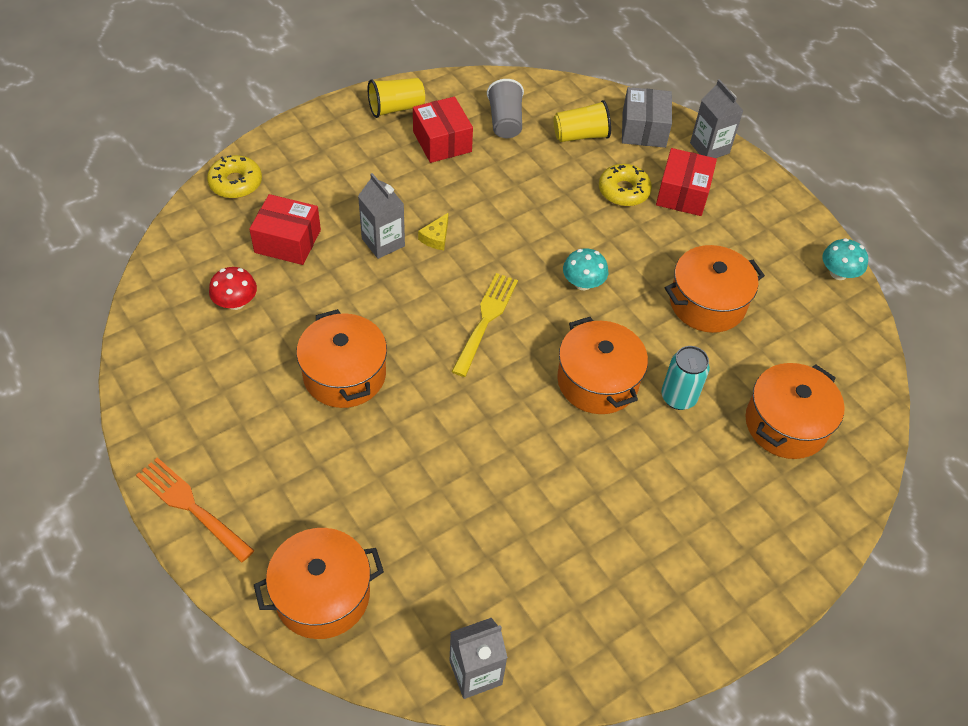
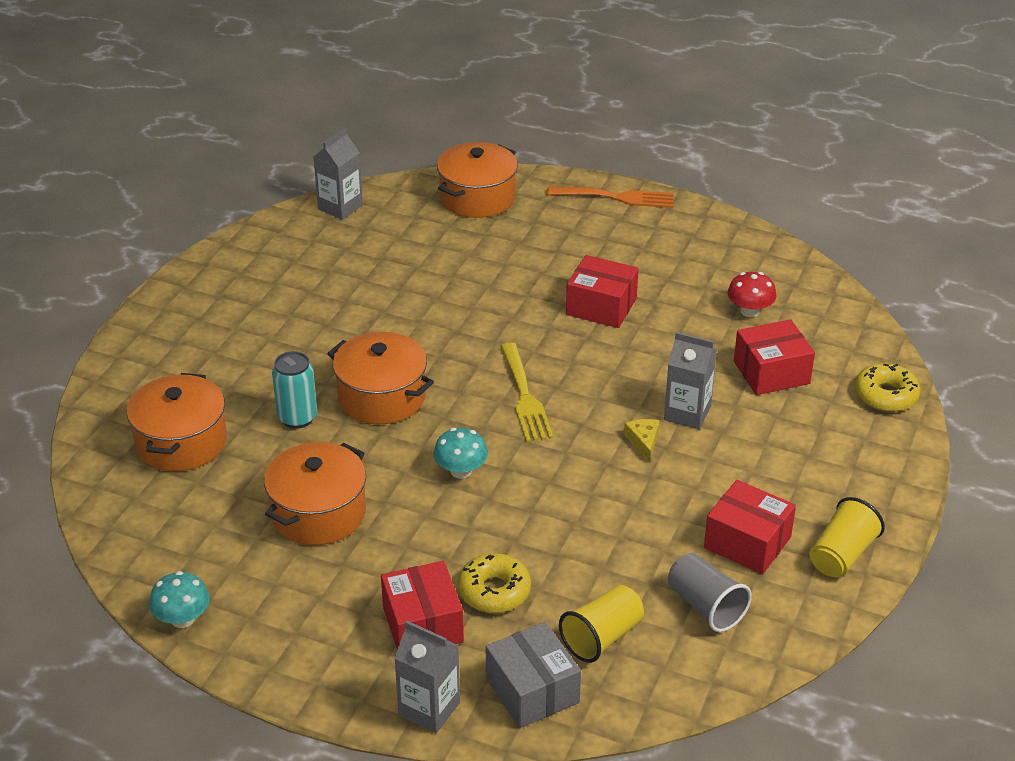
camera: 150 degrees right, 15 degrees down
(344, 374) = (601, 306): orange pot -> red box

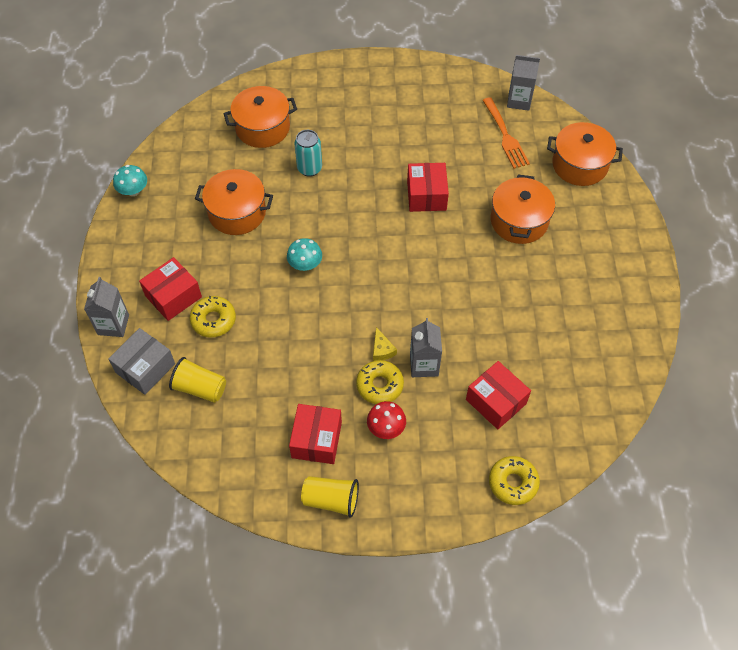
camera: 65 degrees right, 20 degrees up
(382, 397) = (349, 199): orange pot -> orange pot (519, 221)
(524, 396) = (390, 270): yellow fork -> none
(601, 306) = (506, 277): red box -> red box (426, 195)
(615, 197) = (636, 241): orange fork -> orange fork (505, 135)
(643, 442) = (382, 349): yellow cheese -> yellow cheese turned 105 degrees clockwise
(696, 460) = (379, 385): none -> yellow donut
(705, 606) = (249, 434): grey cup -> none
(749, 311) = (557, 366): red mushroom -> red mushroom (386, 427)

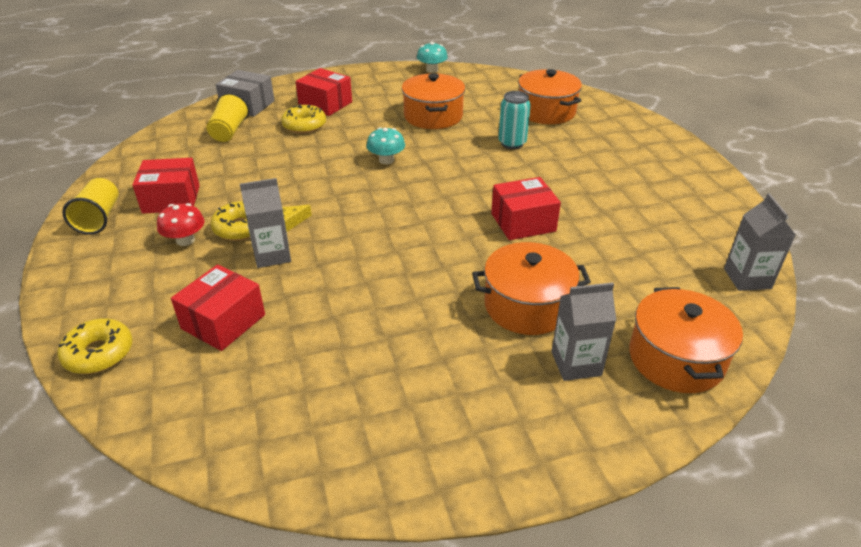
camera: 75 degrees right, 20 degrees down
(113, 325) = (289, 86): grey carton -> grey carton (576, 363)
(505, 135) = (670, 273): orange fork -> none

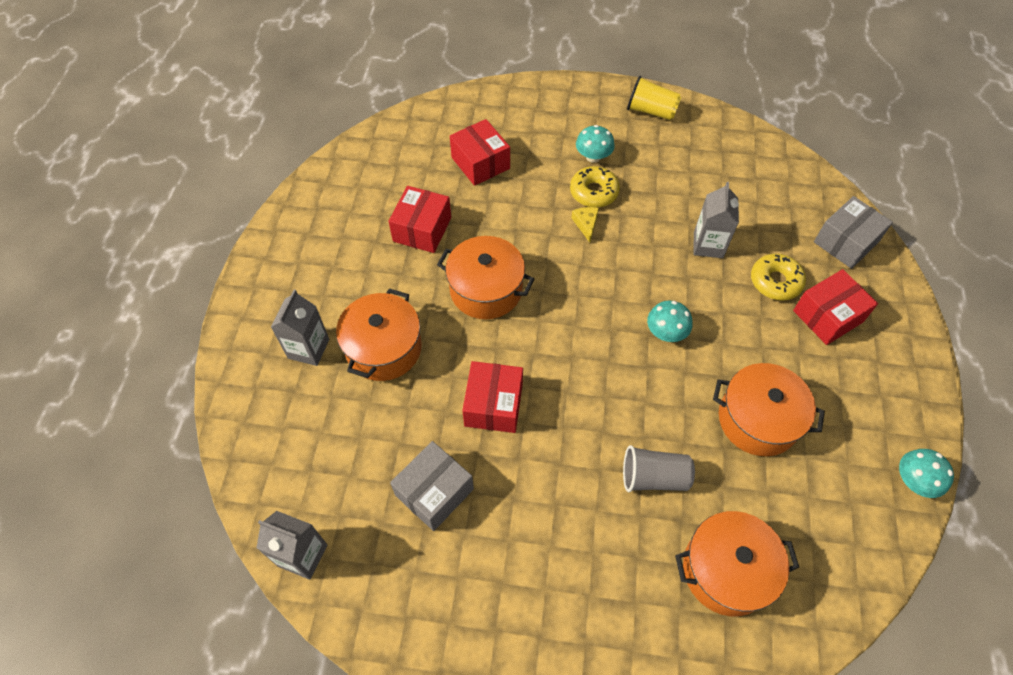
camera: 115 degrees right, 20 degrees up
(99, 353) = (486, 102): yellow donut -> none
(171, 199) = (662, 156): red box -> red box (422, 229)
(185, 240) = (593, 156): red mushroom -> turquoise mushroom
(229, 131) = (782, 215): yellow cup -> none
(272, 255) = (544, 204): grey carton -> grey carton (708, 245)
(512, 143) = (653, 477): turquoise can -> grey cup
(623, 229) = (434, 492): none -> grey box
(676, 359) = (266, 419): orange pot -> orange pot (486, 290)

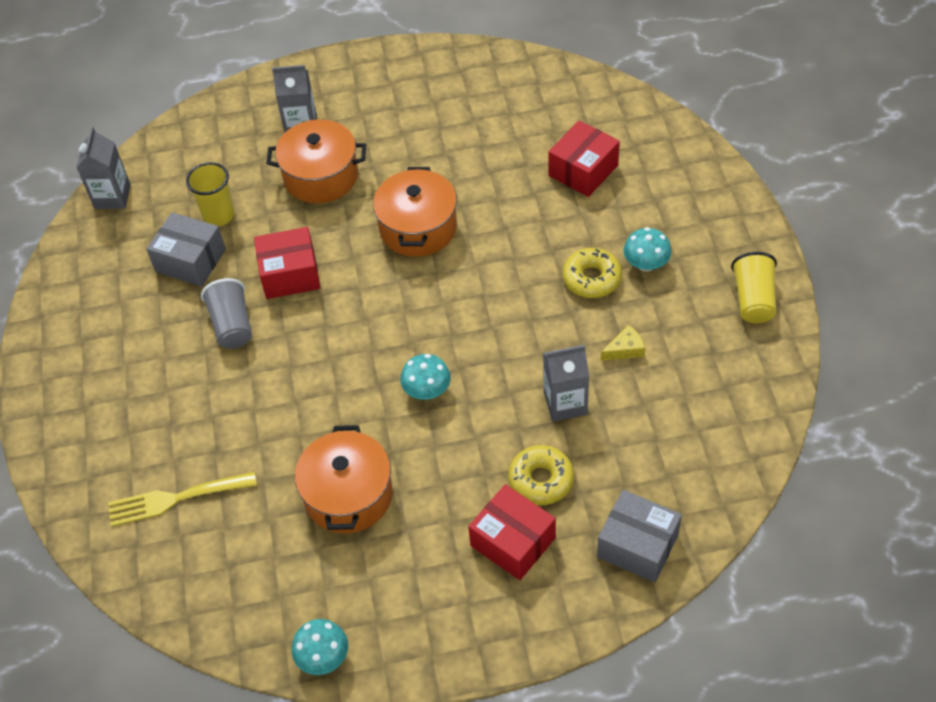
camera: 75 degrees right, 5 degrees down
(387, 451) = (219, 215): none -> yellow cup
(422, 229) = (470, 155): red box -> none
(586, 224) = (541, 284): yellow cheese -> yellow cheese (625, 349)
(653, 477) = (254, 419): grey cup -> grey cup (232, 325)
(726, 570) = (176, 498): orange pot -> yellow fork

